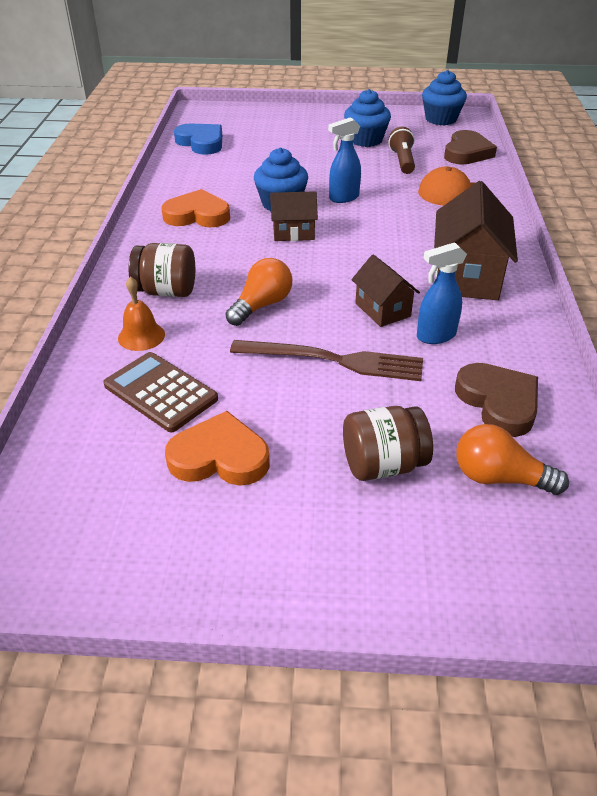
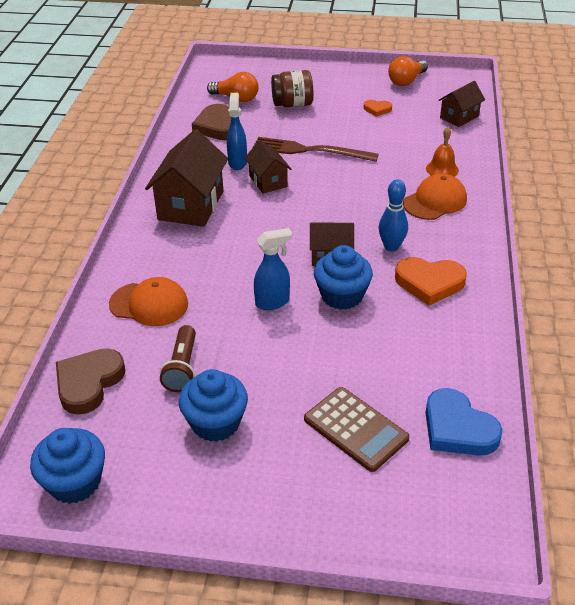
camera: 175 degrees left, 0 degrees up
(71, 443) = (459, 117): none -> brown house
(160, 392) = (417, 137): brown calculator -> brown calculator (355, 429)
(166, 291) = (435, 201): brown jar -> orange cap
(219, 457) = (377, 109): orange heart -> orange heart, size x0.53
(229, 242) = (391, 247): none -> blue bowling pin
(261, 305) = (358, 187): orange light bulb -> orange light bulb (406, 81)
(435, 336) = (237, 162): blue spray bottle -> blue spray bottle turned 75 degrees counterclockwise

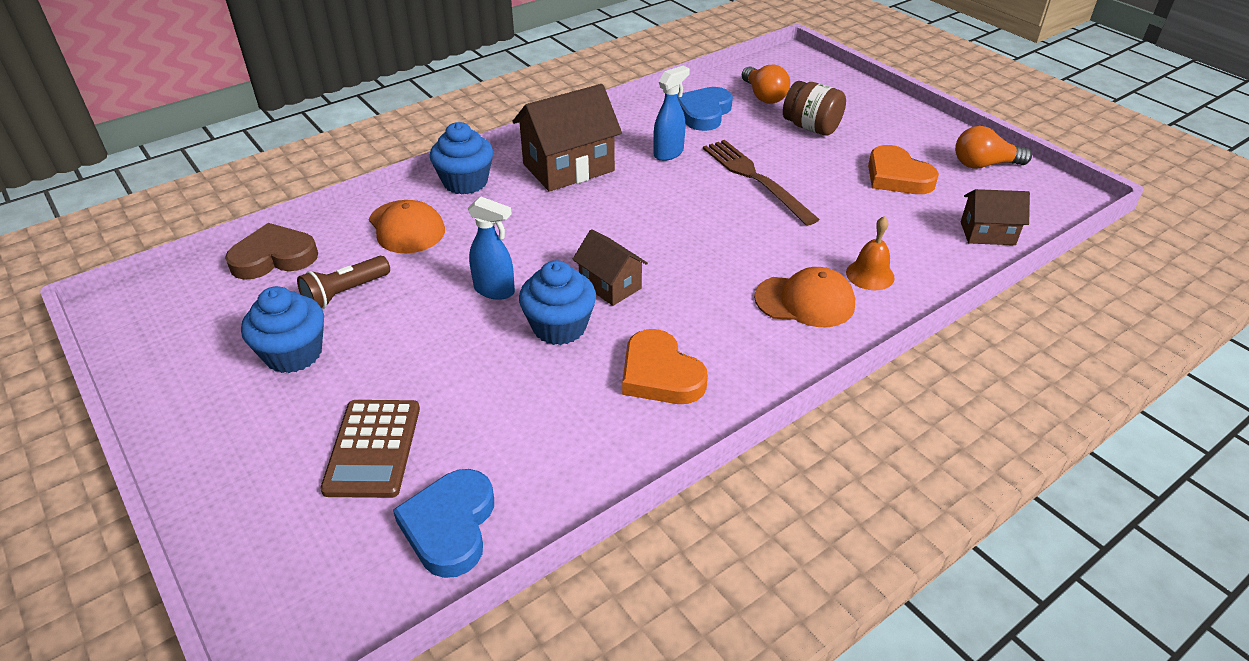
camera: 45 degrees right, 0 degrees up
(75, 482) = (152, 321): blue cupcake -> blue cupcake (465, 182)
(217, 127) = (703, 113): brown heart -> blue heart
(268, 181) = (668, 185): brown house -> none
(377, 109) = (897, 176): orange heart -> orange heart, size x1.88
(391, 247) = (682, 315): blue bowling pin -> none

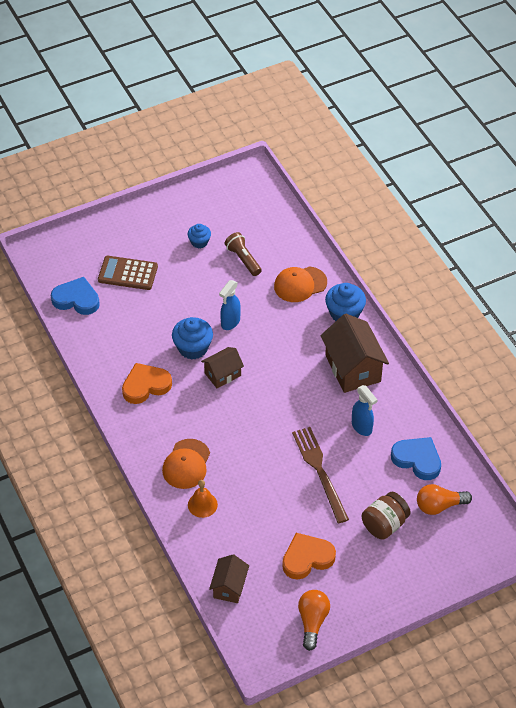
camera: 100 degrees right, 10 degrees up
(274, 257) = (282, 228): brown heart -> none
(293, 354) = (199, 242): blue cupcake -> blue cupcake, size x0.60
(755, 179) = (320, 471): brown fork -> brown fork turned 90 degrees counterclockwise

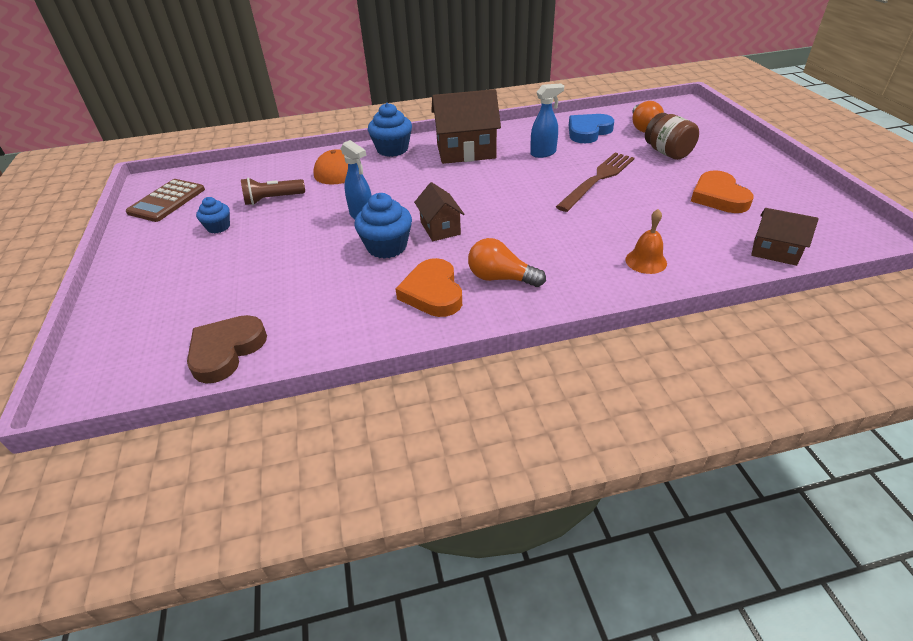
camera: 75 degrees left, 10 degrees down
(76, 299) = (226, 351): blue heart -> brown heart
(128, 273) = (219, 291): brown calculator -> brown calculator (167, 201)
(186, 464) = (578, 268): orange cap -> none
(312, 622) = (806, 201): orange light bulb -> orange light bulb (501, 278)
(320, 471) = (598, 179): brown fork -> brown fork turned 135 degrees clockwise

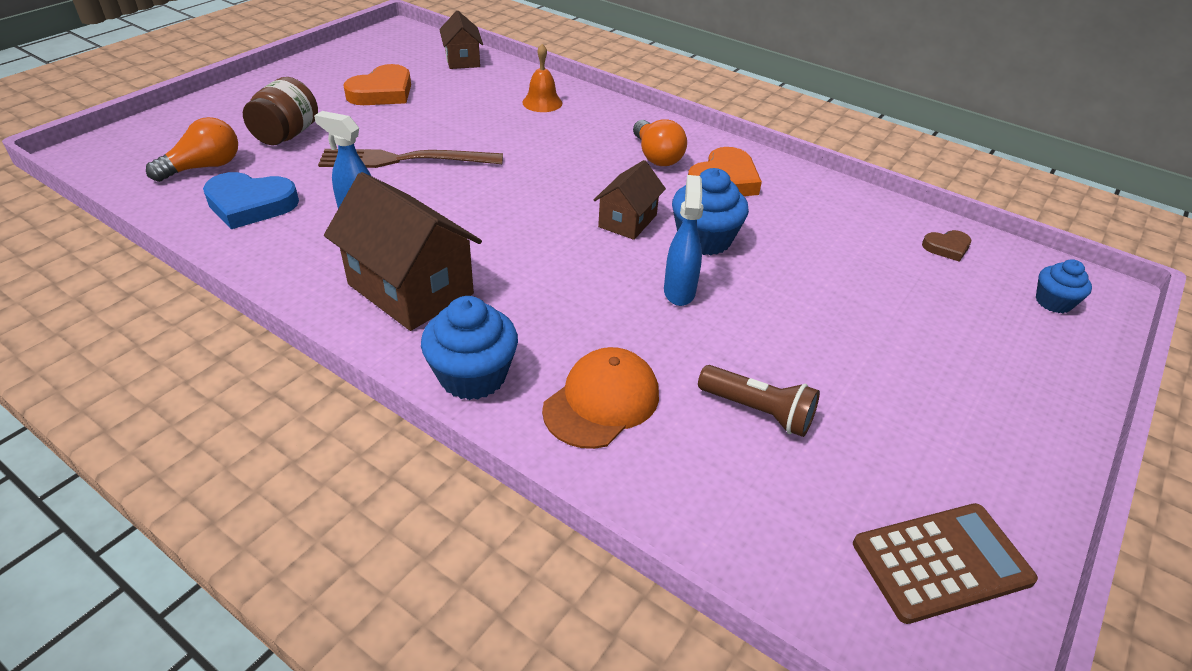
camera: 135 degrees left, 0 degrees up
(218, 227) = (877, 414): blue cupcake -> blue cupcake (1053, 302)
(226, 351) = (947, 247): brown heart -> brown heart, size x0.53

